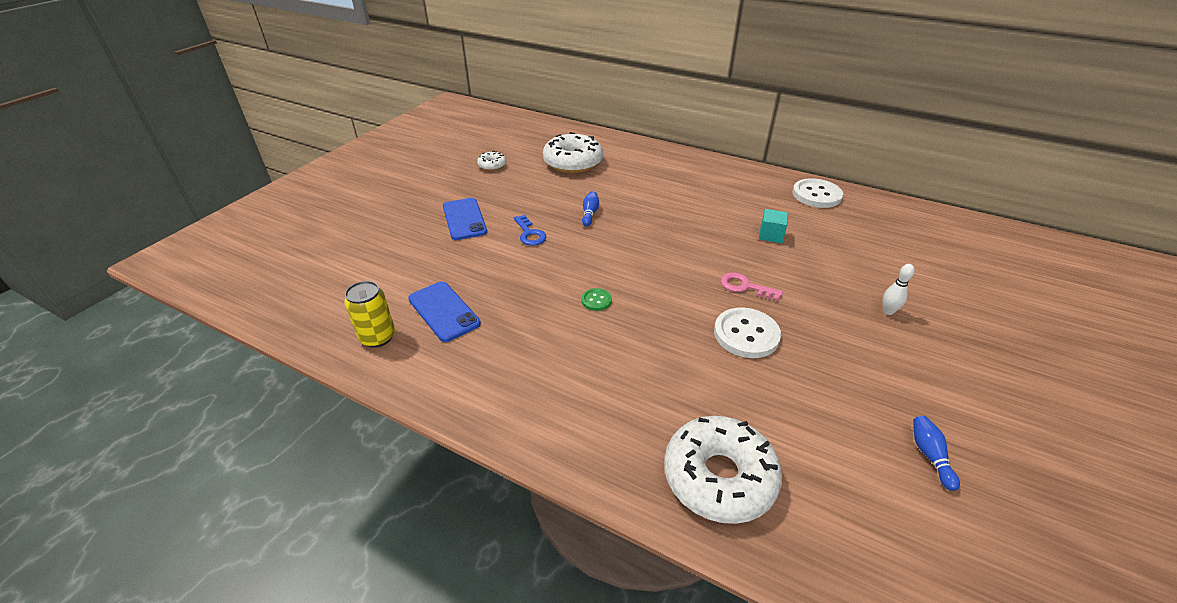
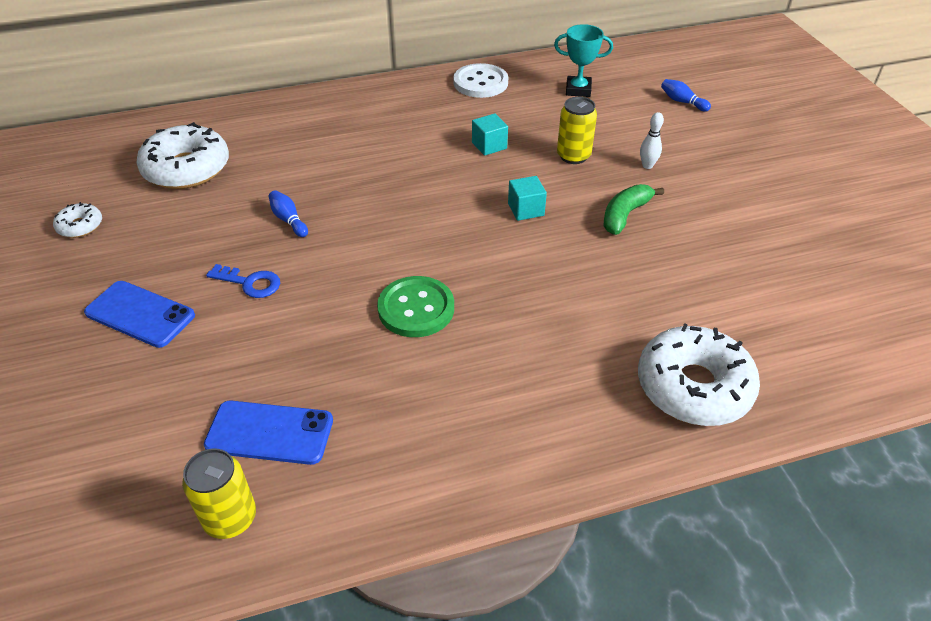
camera: 45 degrees left, 5 degrees up
(596, 300) = (416, 309): green button -> green button, size x1.97
(745, 286) = (526, 209): pink key -> turquoise cube
(746, 334) = (577, 253): white button -> none
(820, 332) = (625, 215): none -> green banana
(829, 273) = (573, 156): none -> yellow can
(894, 233) = (578, 90): none -> turquoise trophy
(930, 456) = (785, 264): blue bowling pin -> blue bowling pin (682, 102)

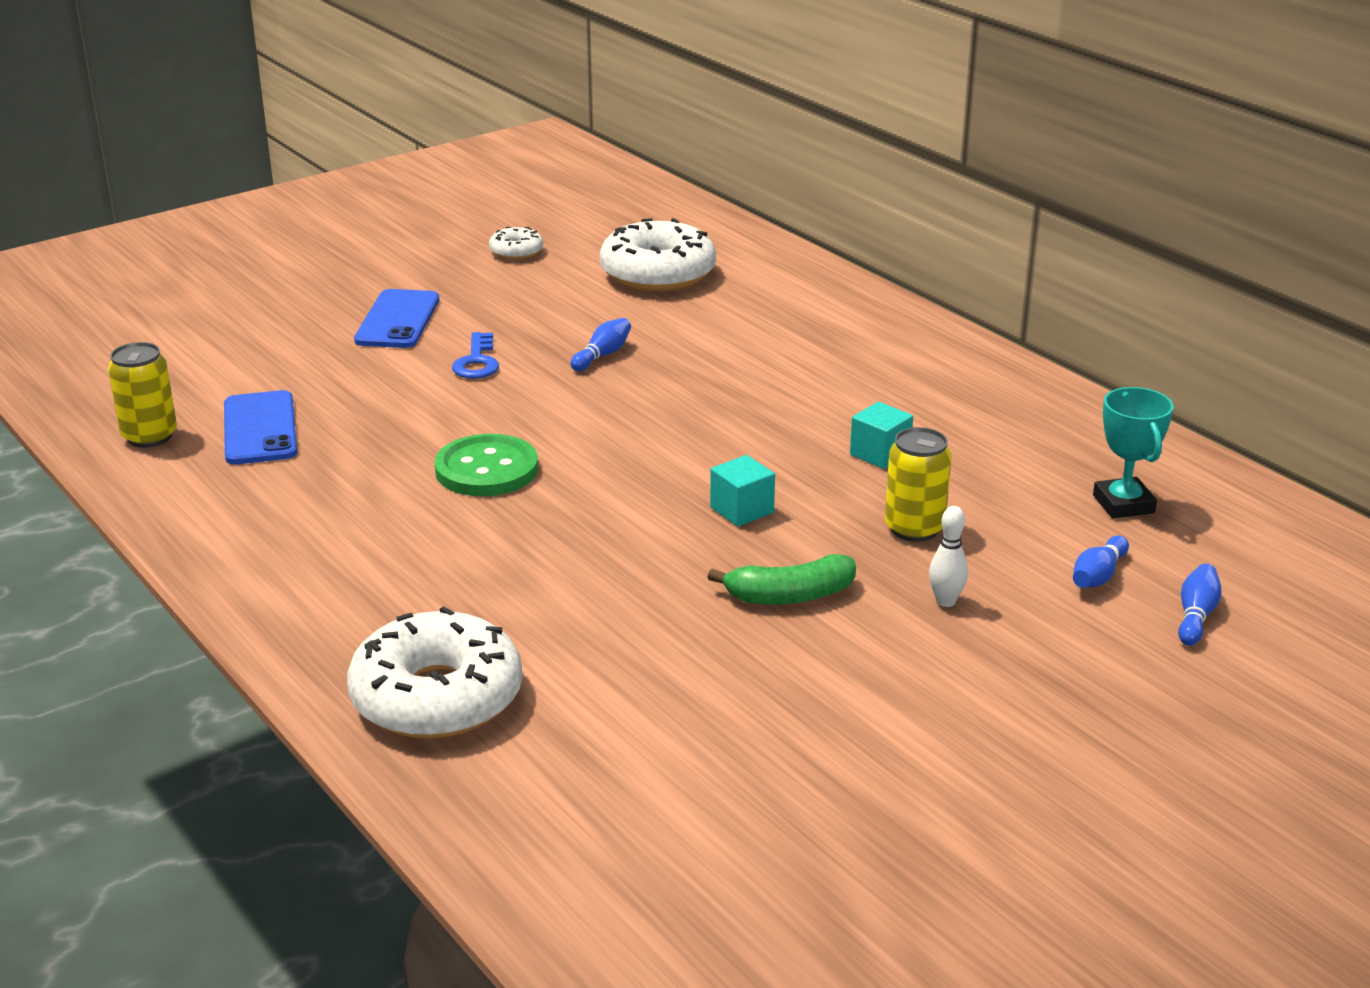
camera: 70 degrees right, 15 degrees down
(480, 83) = (1052, 415): white button -> none
(625, 215) = (790, 596): green banana -> green banana turned 150 degrees clockwise
(639, 116) = (1098, 576): none -> blue bowling pin

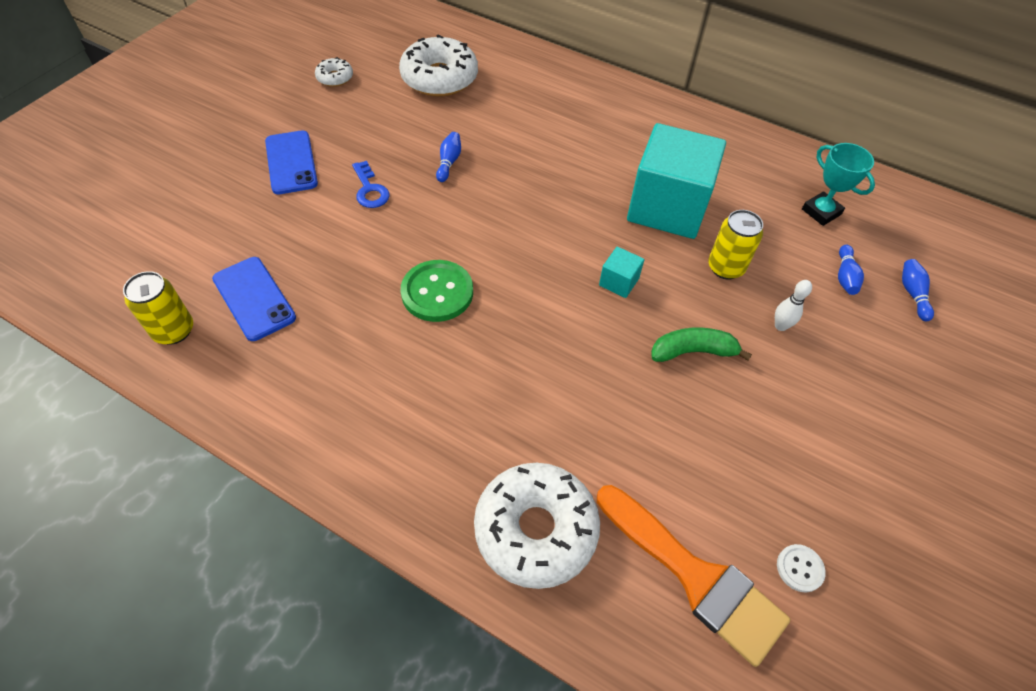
camera: 25 degrees left, 25 degrees up
(607, 791) = (695, 577): none -> orange brush
(759, 823) = (799, 568): none -> white button
(790, 596) = (693, 351): green banana -> green banana turned 150 degrees counterclockwise
(880, 454) = (667, 207): turquoise cube -> turquoise cube, size x2.45

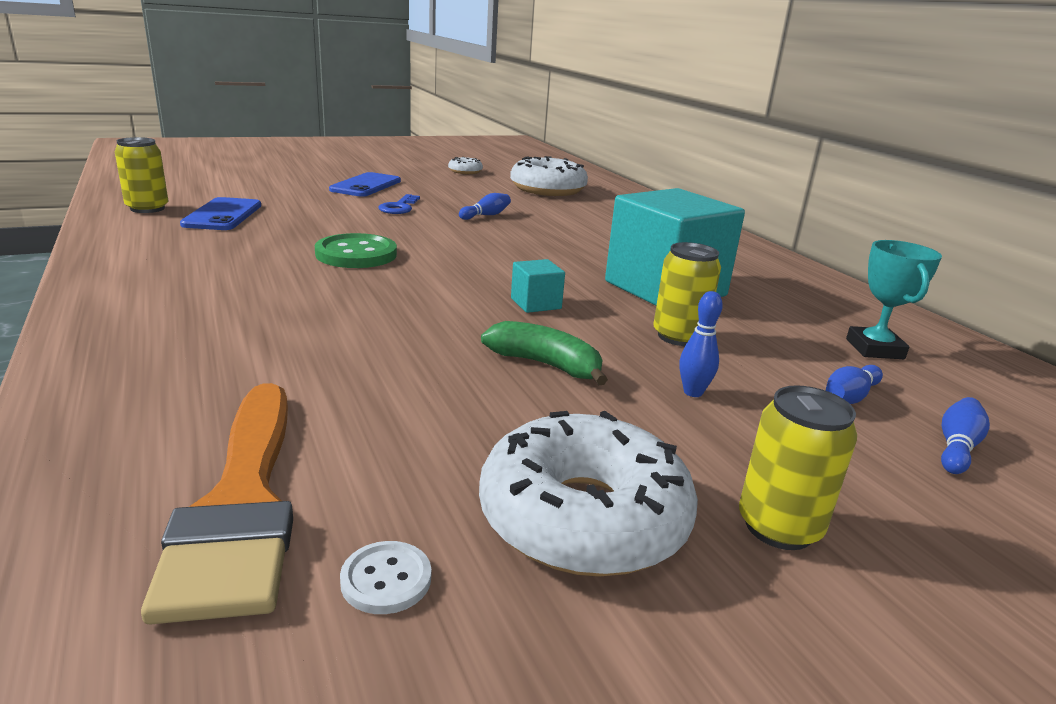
camera: 35 degrees right, 30 degrees down
(535, 529) = (162, 386): white donut -> white donut (583, 517)
(780, 326) = (693, 392): white bowling pin -> blue bowling pin
(894, 414) = (779, 527): none -> yellow can

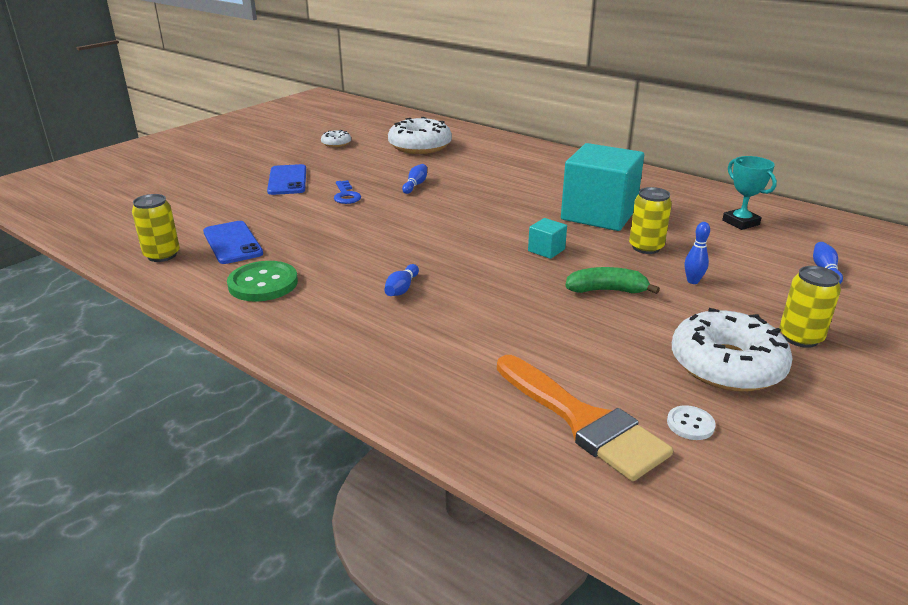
camera: 25 degrees left, 5 degrees up
(356, 254) = (385, 247): green button -> green button (263, 283)
(849, 397) = (759, 257): blue bowling pin -> blue bowling pin (402, 289)

